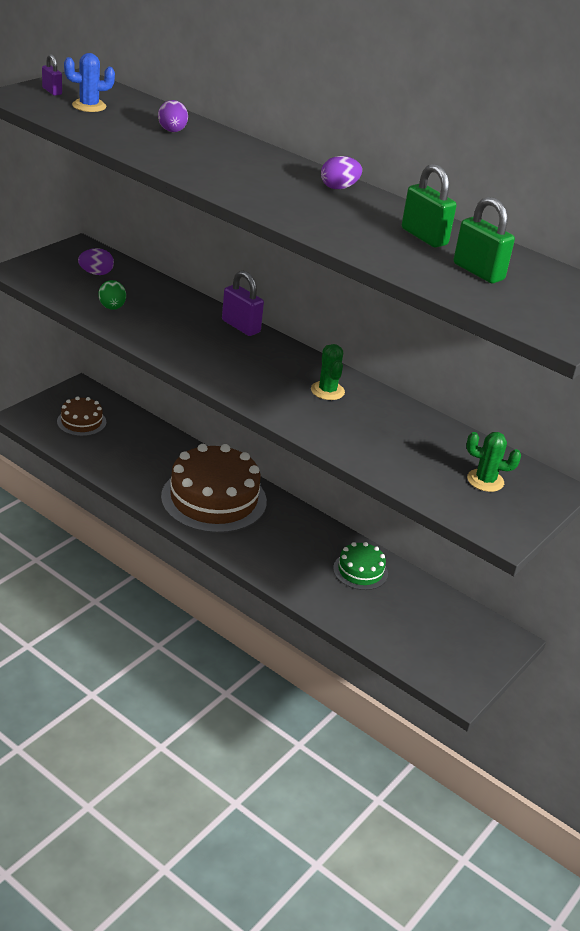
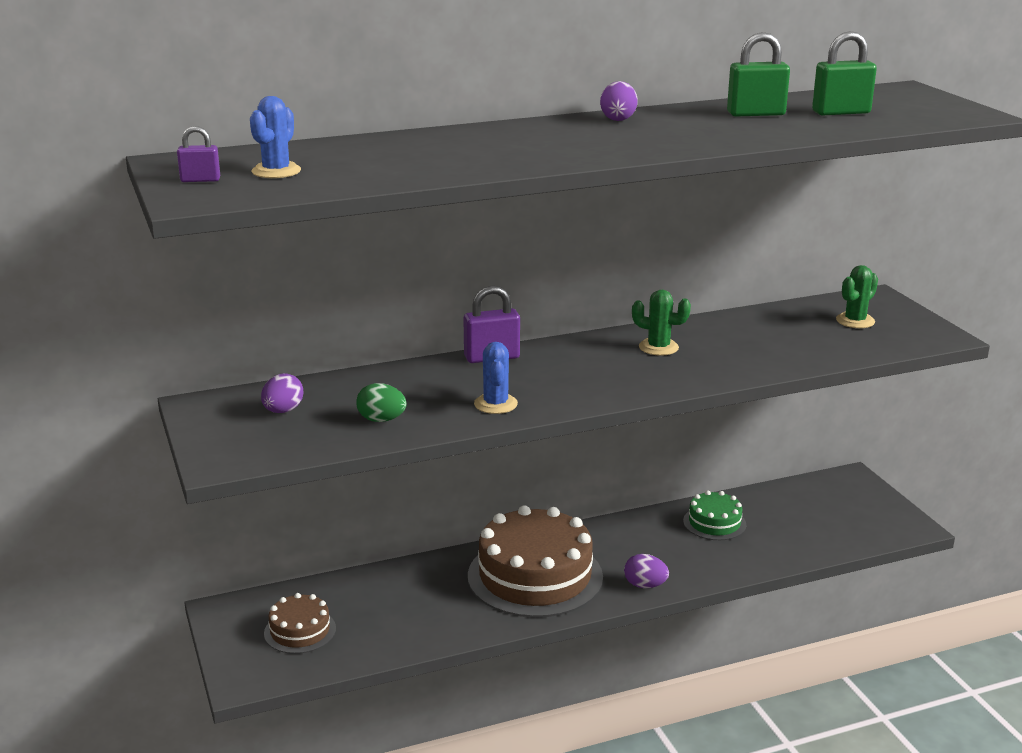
camera: 55 degrees left, 10 degrees down
(170, 342) = (495, 404): none -> blue cactus
(172, 131) = (401, 150): purple egg -> purple egg (645, 585)

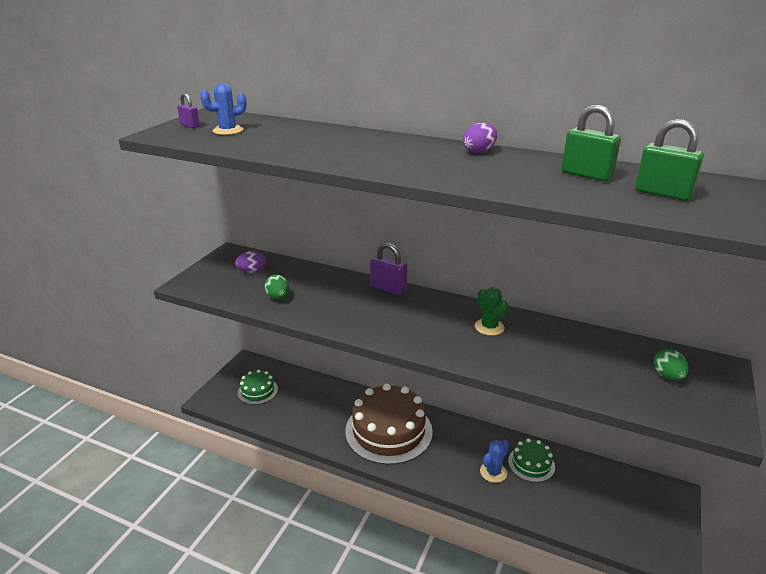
camera: 45 degrees right, 5 degrees up
(300, 631) = (257, 391): brown cake -> green cake
(495, 404) = (340, 316): blue cactus -> blue cactus (493, 472)
(645, 585) = (435, 475): purple egg -> none
(855, 321) = (667, 376): green cactus -> green egg

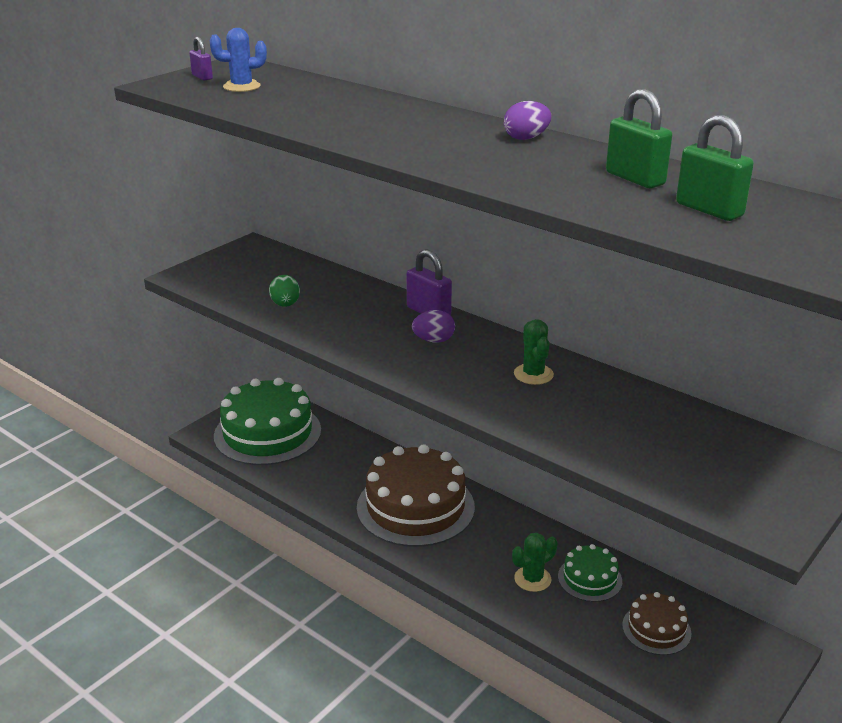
camera: 15 degrees right, 0 degrees up
(252, 271) = (268, 271): purple egg -> purple egg (433, 340)
(257, 391) = (267, 433): green cake -> green cake, size x2.02
(493, 472) = (532, 579): blue cactus -> green cactus
(592, 494) = (656, 629): none -> brown cake
(667, 376) = (737, 464): green egg -> none

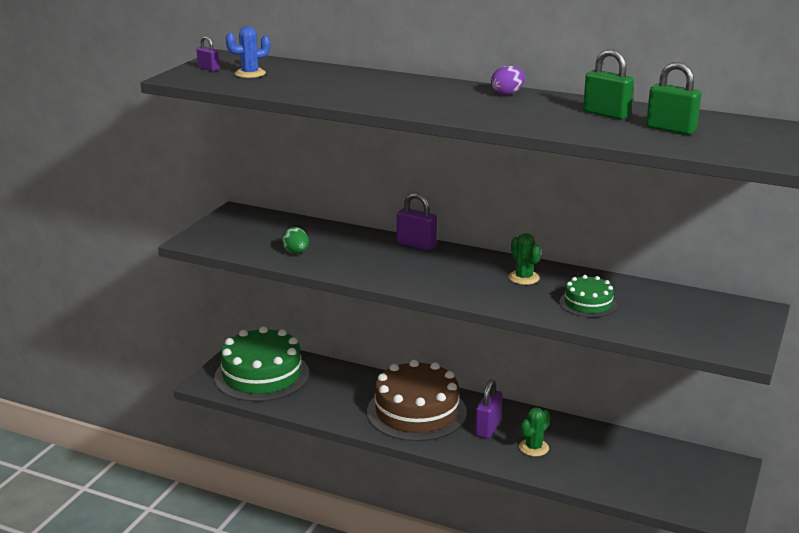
camera: 15 degrees left, 5 degrees down
(433, 340) = (433, 264): purple egg -> none
(489, 543) = (488, 428): none -> purple padlock
(589, 579) = (576, 440): green cake -> green cake (588, 303)
(656, 629) = (640, 466): brown cake -> none

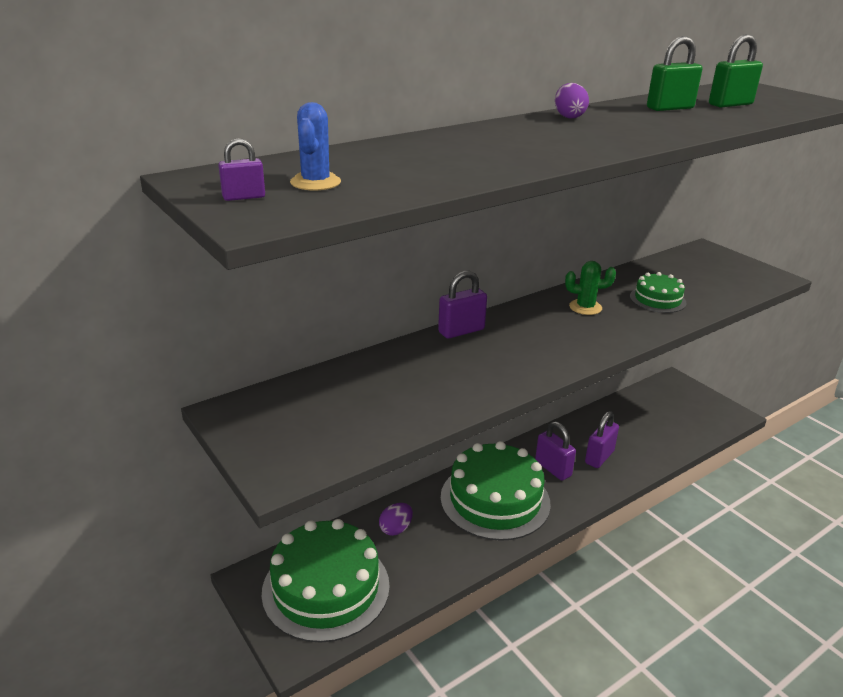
camera: 60 degrees left, 5 degrees up
(296, 252) = (405, 406): green egg -> none
(340, 381) = (396, 529): none -> purple egg
(416, 412) = (495, 500): brown cake -> green cake
(533, 448) = (599, 457): green cactus -> purple padlock

